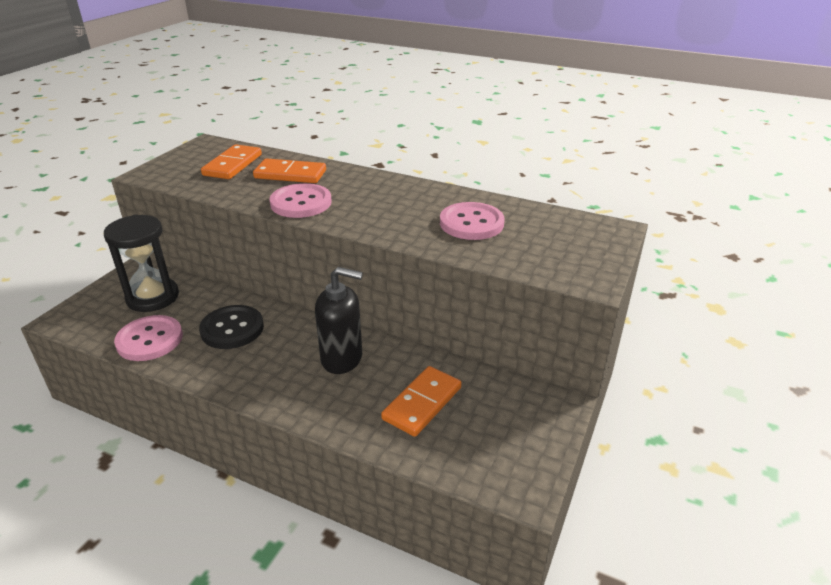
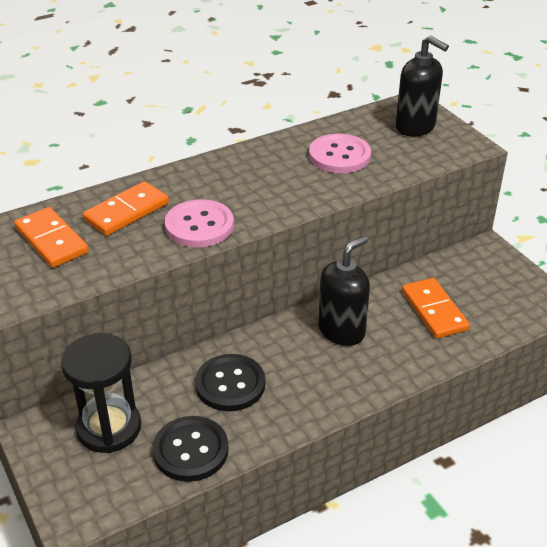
camera: 55 degrees left, 5 degrees up
(150, 340) = (190, 450): pink button -> black button
(575, 242) = (415, 127): none -> black soap dispenser

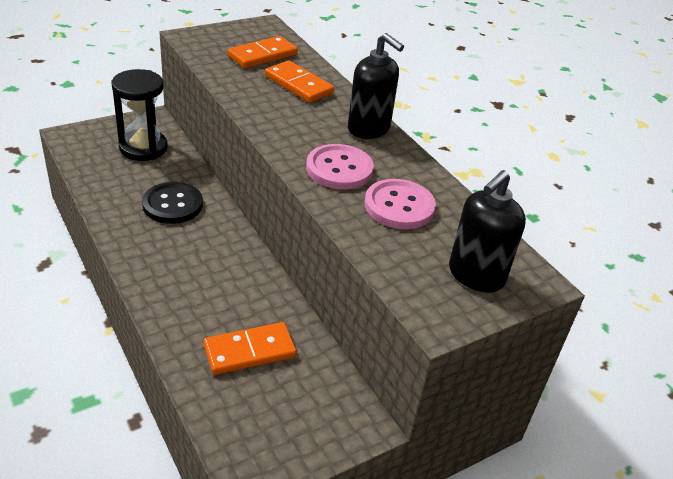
camera: 85 degrees right, 0 degrees up
(190, 450) = (108, 183): black button -> none
(199, 226) = (275, 116): pink button -> pink button (339, 169)
(342, 331) = (228, 276): black soap dispenser -> black soap dispenser (369, 129)

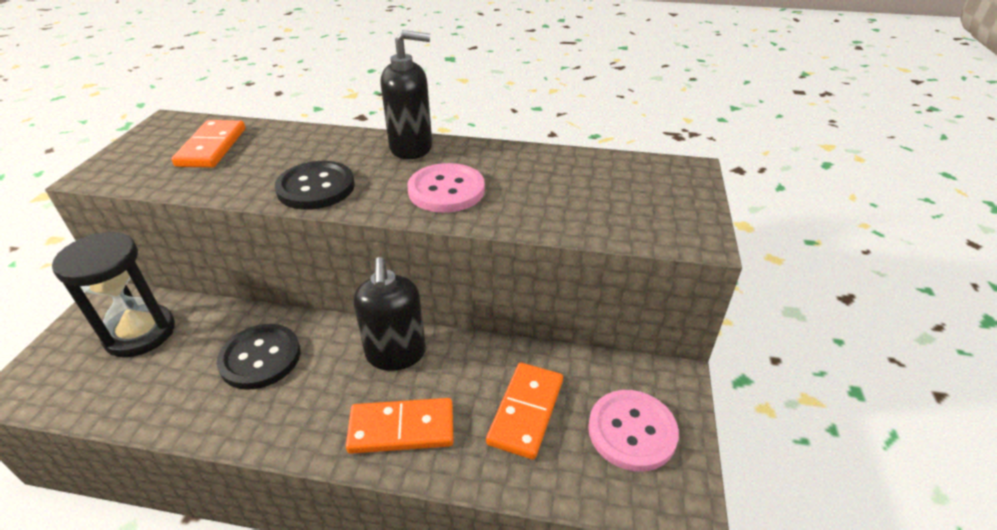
camera: 45 degrees left, 0 degrees up
(273, 116) = (316, 187): none -> black button
(299, 85) = (292, 150): orange domino -> orange domino (401, 428)
(399, 206) = (534, 185): pink button -> pink button (632, 431)
(475, 275) = (658, 192): black soap dispenser -> black soap dispenser (396, 354)

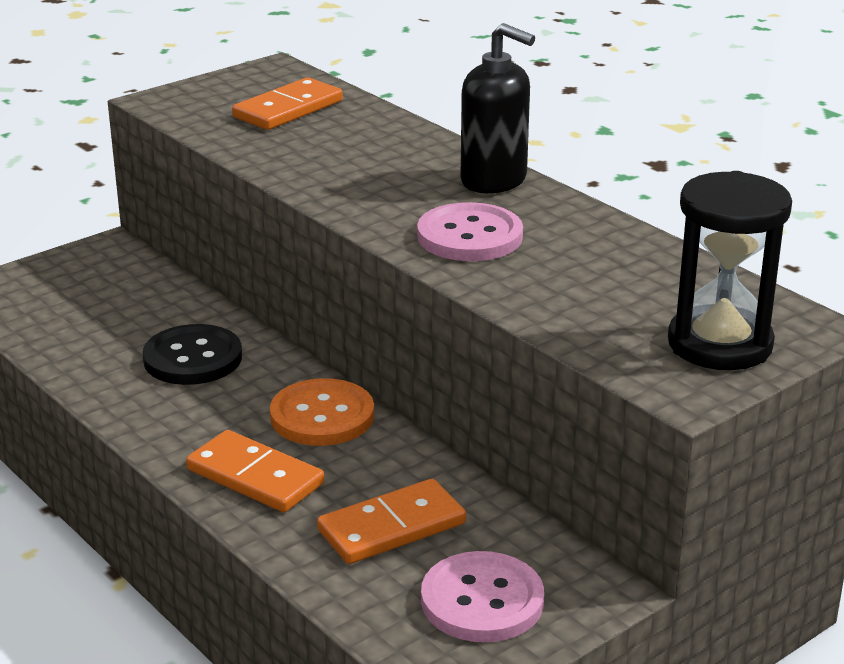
camera: 40 degrees right, 10 degrees down
(140, 333) = (112, 289): black hourglass -> black hourglass (719, 344)
(316, 187) = (340, 184): black button -> none
(396, 354) = (322, 416): black soap dispenser -> orange button

